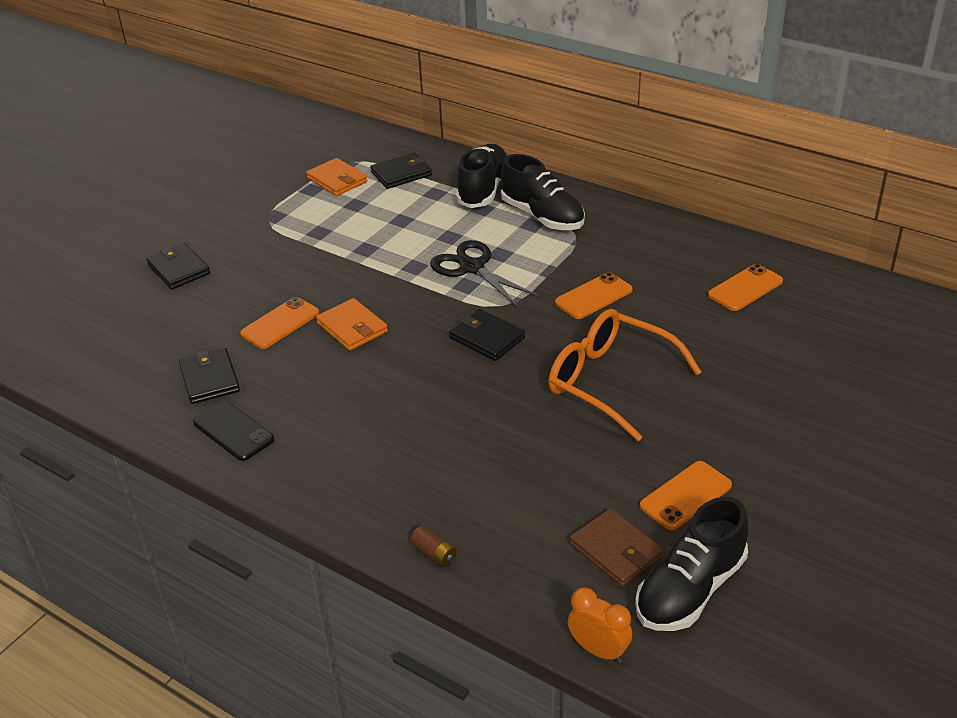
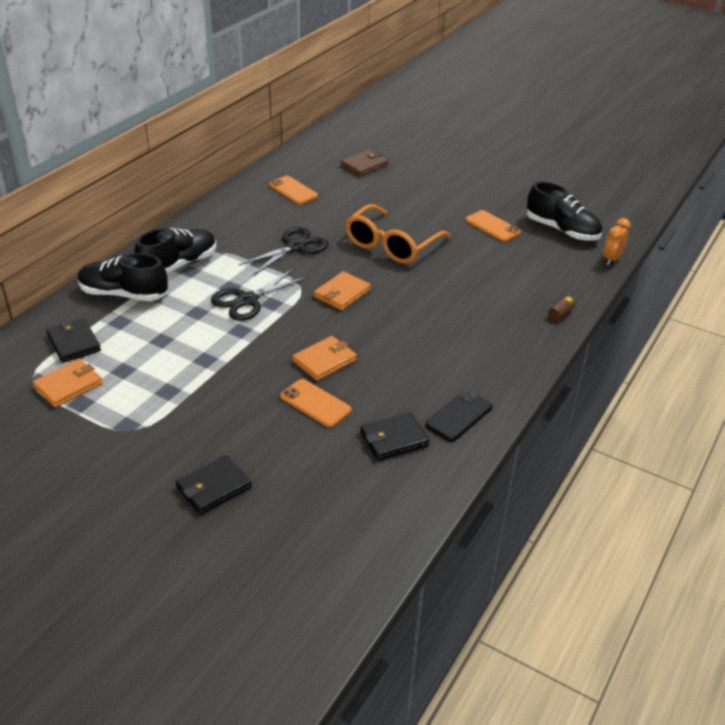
camera: 95 degrees left, 0 degrees up
(487, 338) = (342, 293): black wallet -> orange wallet
(593, 296) = (295, 247): orange phone -> black scissors
(616, 551) = (540, 251): brown wallet -> brown wallet (364, 165)

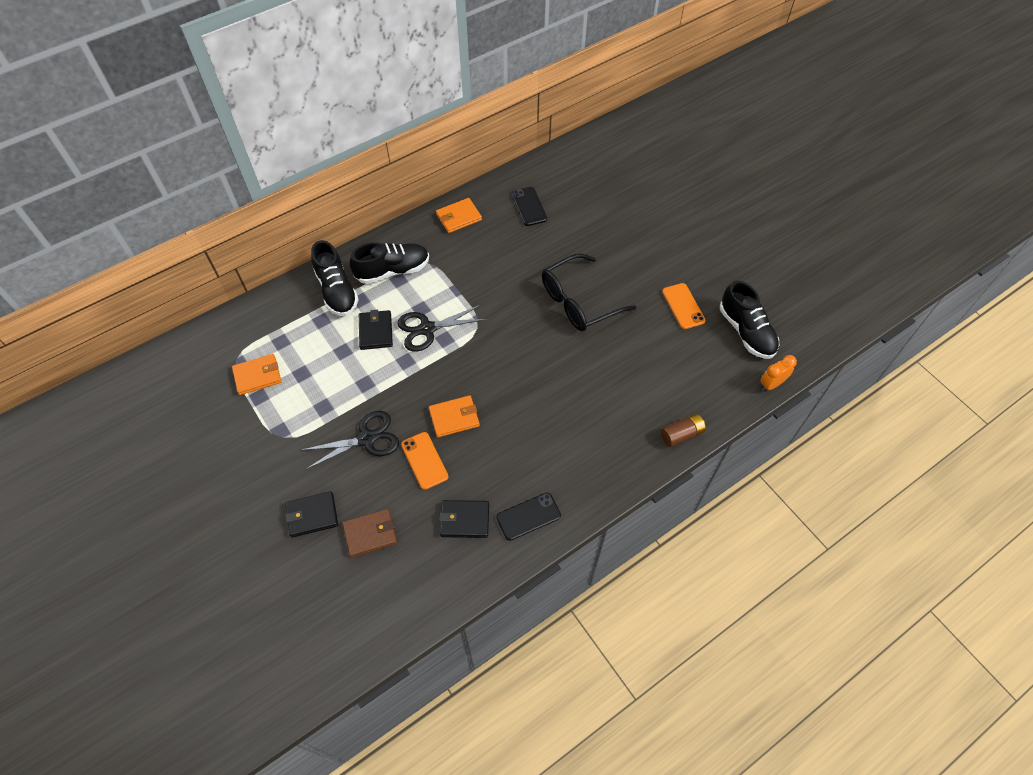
camera: 25 degrees right, 20 degrees up
(74, 343) = (279, 332): black wallet -> black wallet (376, 331)
(124, 294) = (337, 291): black shoe -> black shoe turned 150 degrees counterclockwise
(293, 190) = (529, 206): orange phone -> black phone
(295, 247) = (496, 278): black scissors -> black scissors (366, 438)
(342, 293) = (506, 346): orange wallet -> orange wallet (458, 217)
(364, 165) = (609, 191): brown wallet -> brown wallet (370, 534)
(391, 245) = (578, 302): orange glasses -> black glasses
(560, 314) = (681, 434): brown battery -> brown battery, size x1.51

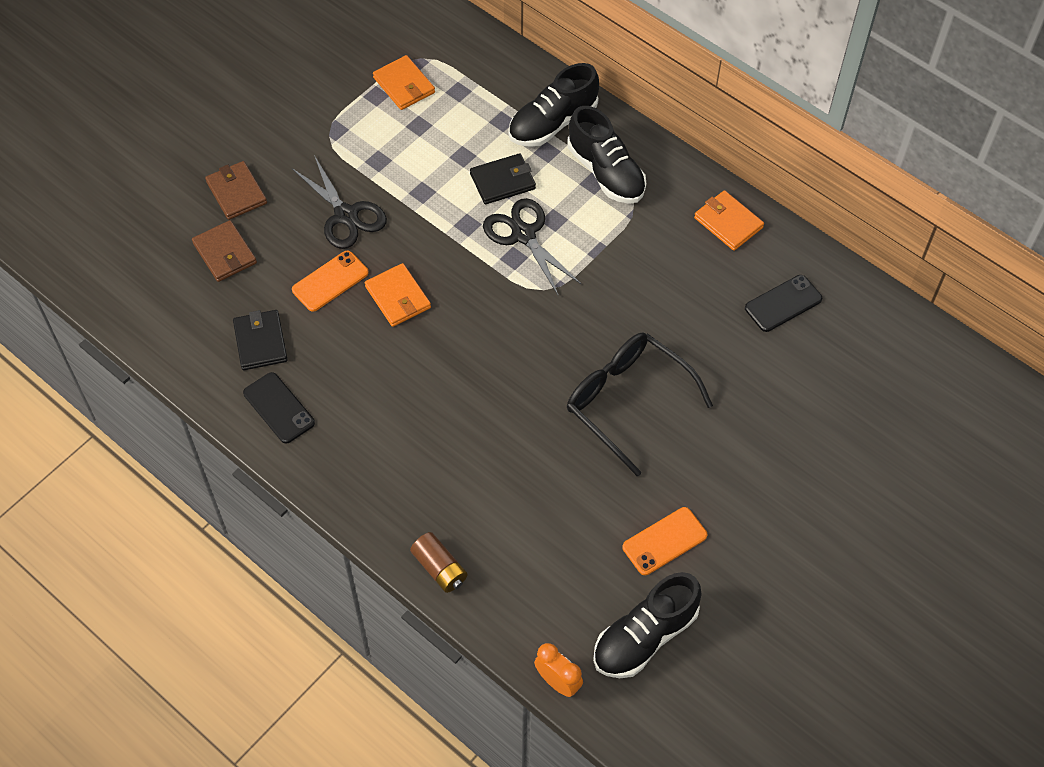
camera: 75 degrees right, 0 degrees up
(312, 515) = (236, 192): black wallet -> brown wallet

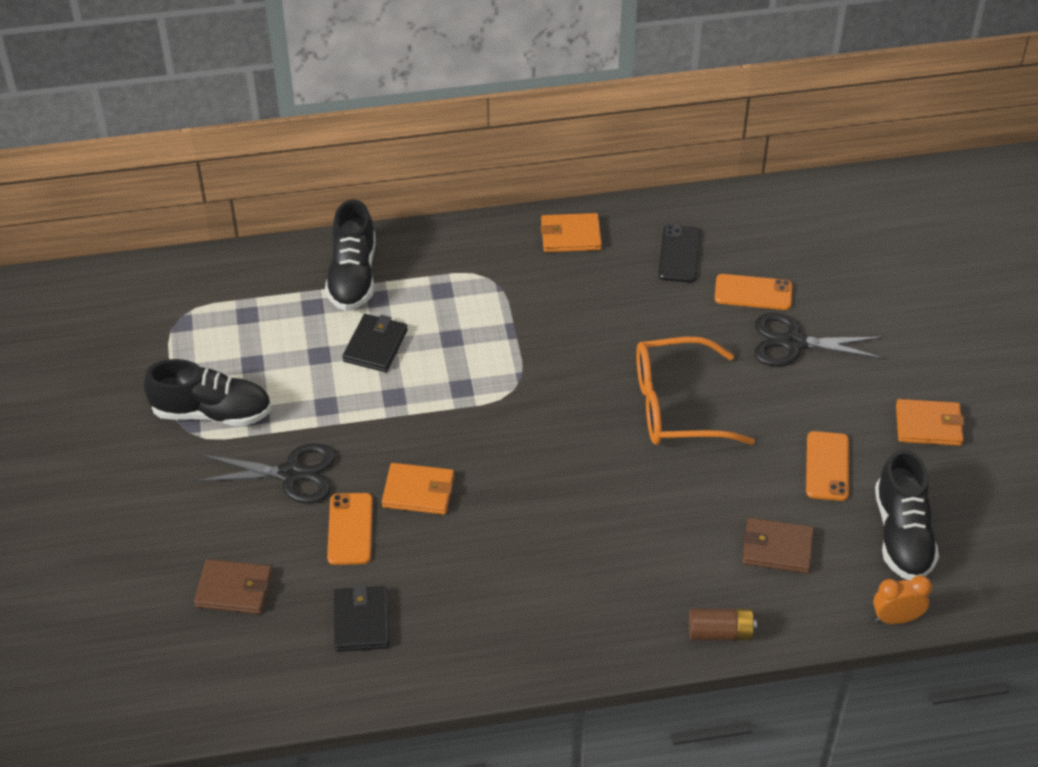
camera: 50 degrees left, 10 degrees down
(236, 192) = (175, 539): brown wallet -> brown wallet (777, 548)
(260, 342) = (361, 621): black wallet -> black wallet turned 60 degrees clockwise
(279, 408) = (447, 650): black phone -> none
(404, 85) = (197, 346): orange wallet -> orange wallet (928, 425)
(523, 235) = (445, 367): black scissors -> black scissors (794, 343)
(606, 172) = (440, 276): black shoe -> black shoe (212, 412)
(627, 401) = (676, 406): black glasses -> orange glasses
(794, 378) = (753, 293): none -> orange phone

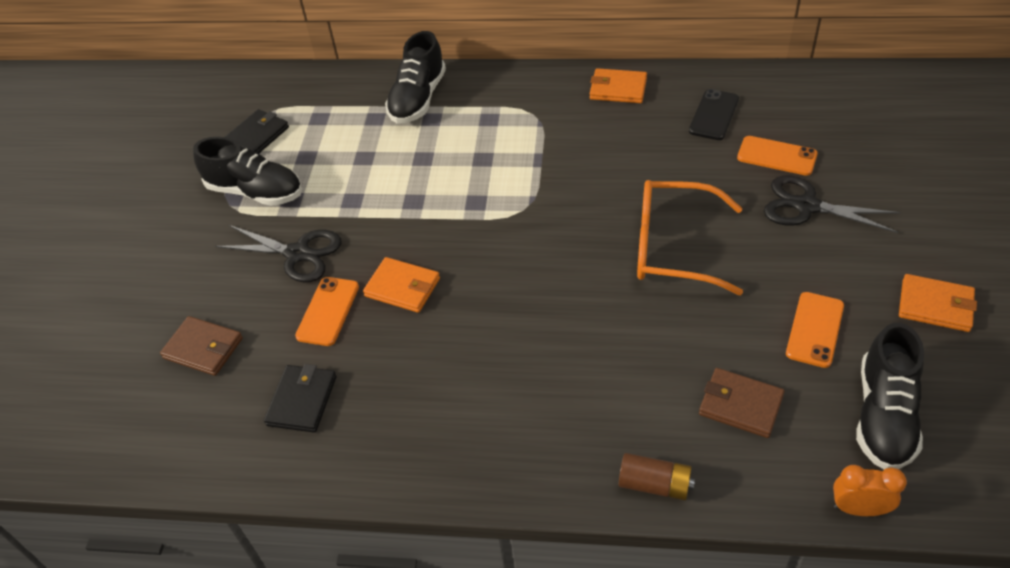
camera: 20 degrees right, 0 degrees up
(375, 345) = (414, 156): black wallet -> black wallet (257, 136)

